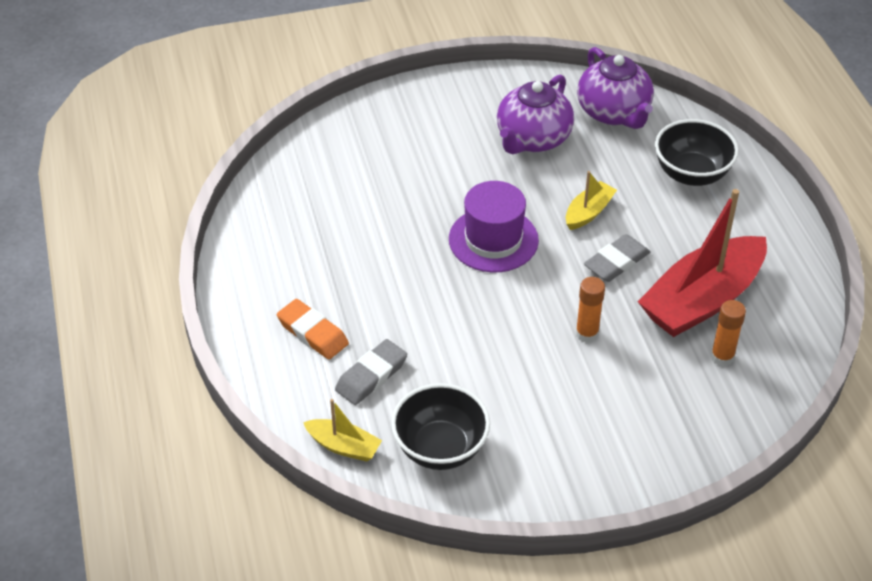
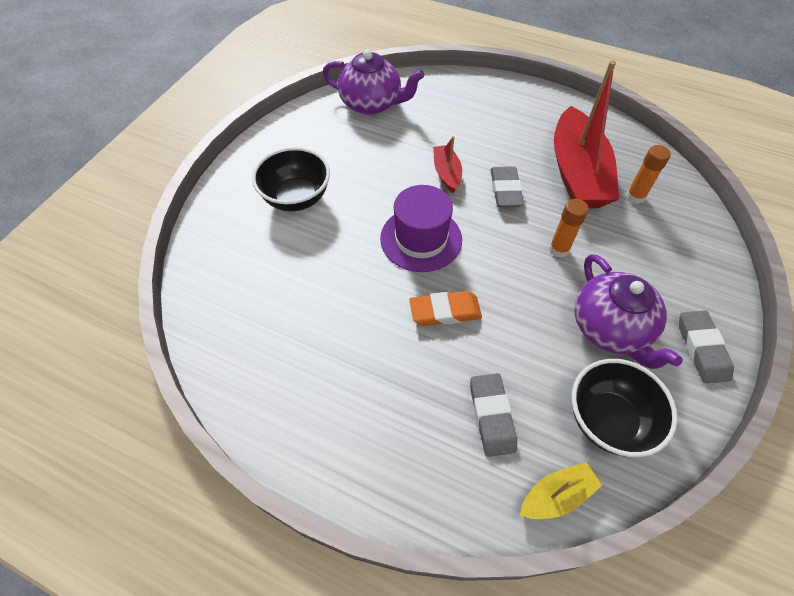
camera: 50 degrees left, 10 degrees up
(313, 333) = (406, 427): orange eraser -> orange eraser (445, 311)
(532, 139) = (349, 155): purple teapot -> purple teapot (610, 328)
(582, 481) = (702, 349): none -> grey eraser
(588, 212) = (446, 173): yellow boat -> red boat
(691, 174) = (463, 107): black bowl -> black bowl (296, 198)

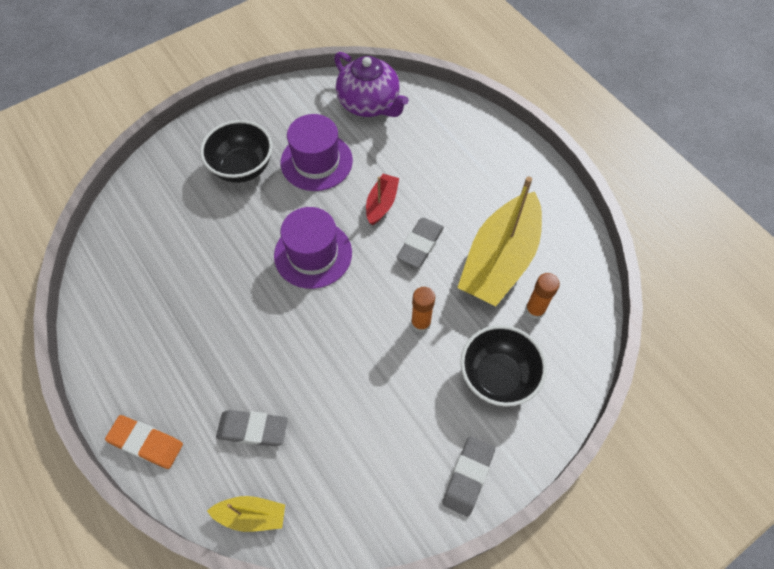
camera: 30 degrees right, 5 degrees up
(362, 165) = (316, 161): none -> purple hat
(445, 311) = (283, 327): orange eraser -> orange eraser (146, 443)
(492, 416) = (253, 429): grey eraser -> grey eraser turned 75 degrees clockwise
(577, 173) = (499, 260): red boat -> yellow boat
(608, 420) = (337, 486): black bowl -> black bowl (497, 377)
(610, 328) = (405, 415): purple teapot -> none

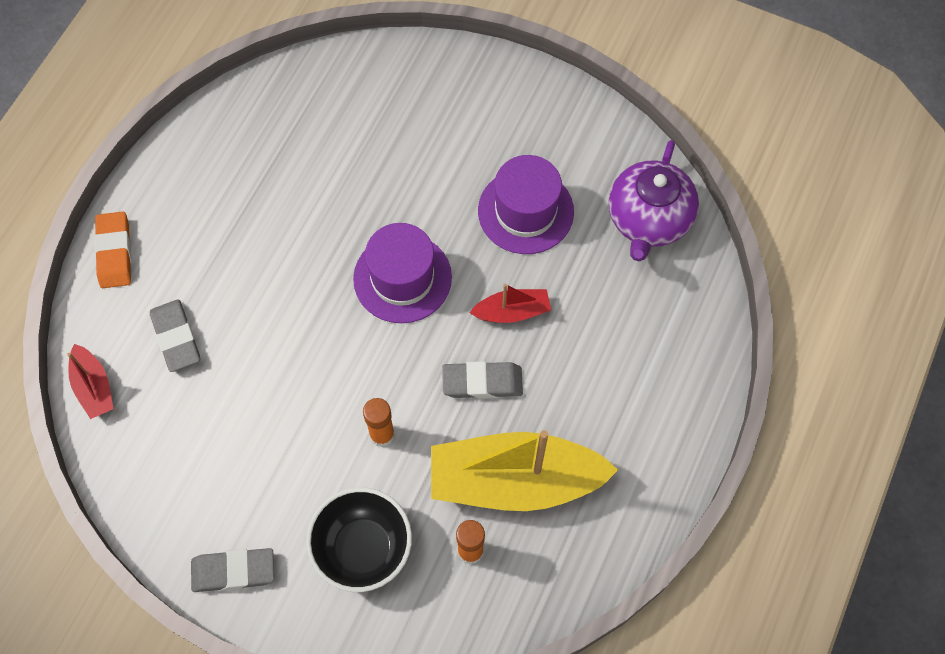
camera: 60 degrees right, 5 degrees up
(242, 168) = (468, 142): black bowl -> none
(251, 515) = (94, 387): yellow boat -> red boat

